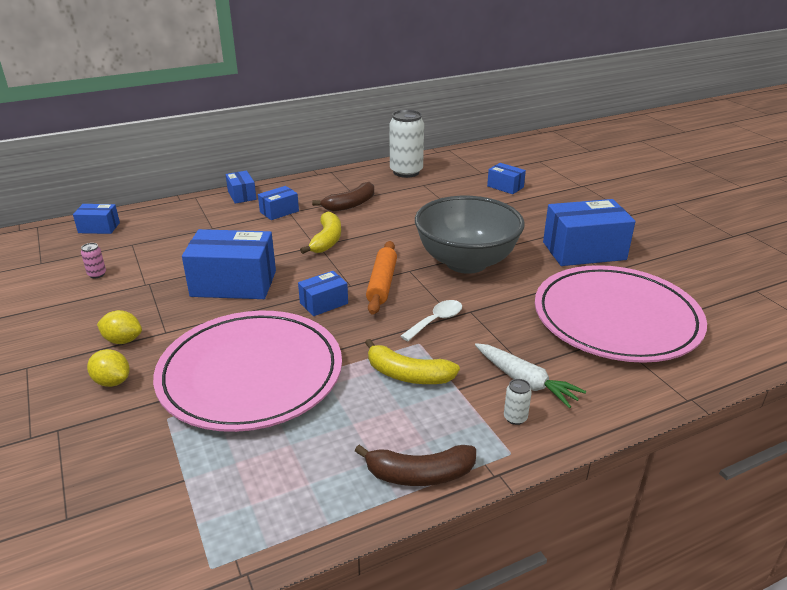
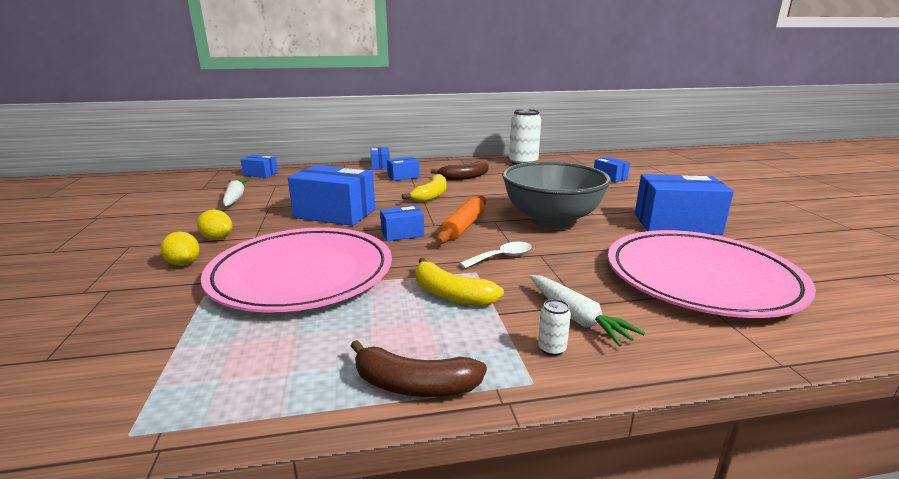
camera: 15 degrees right, 10 degrees down
(97, 274) = (235, 198): pink can -> white carrot

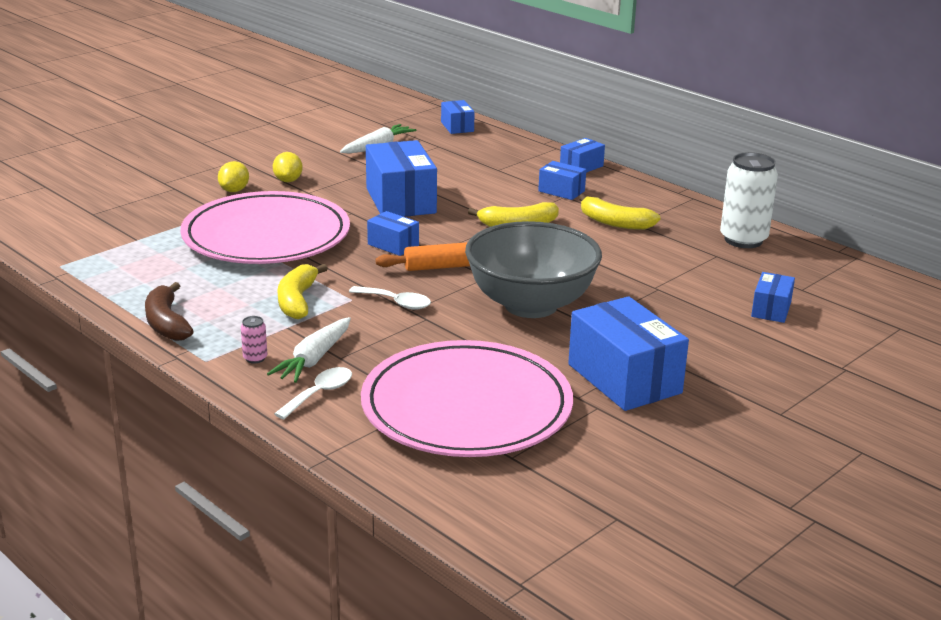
camera: 55 degrees right, 5 degrees up
(465, 177) = (614, 223): brown banana -> yellow banana
(552, 349) = (255, 358): white can -> pink can
(650, 333) = (320, 393): none -> white spoon

